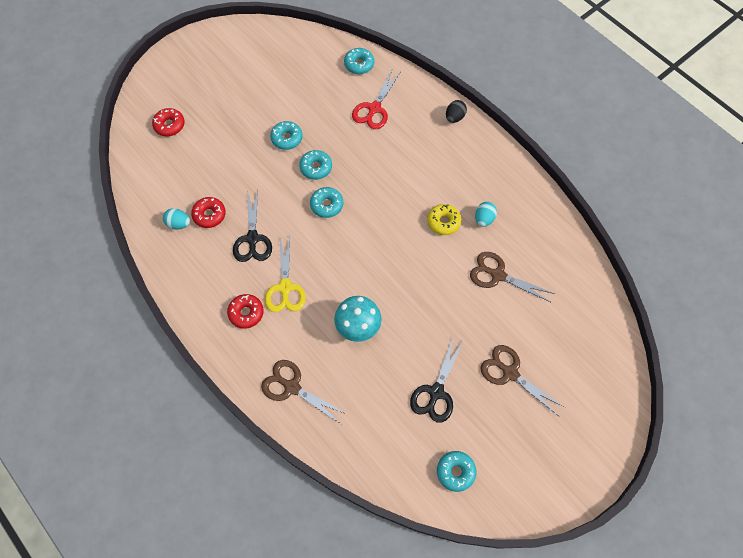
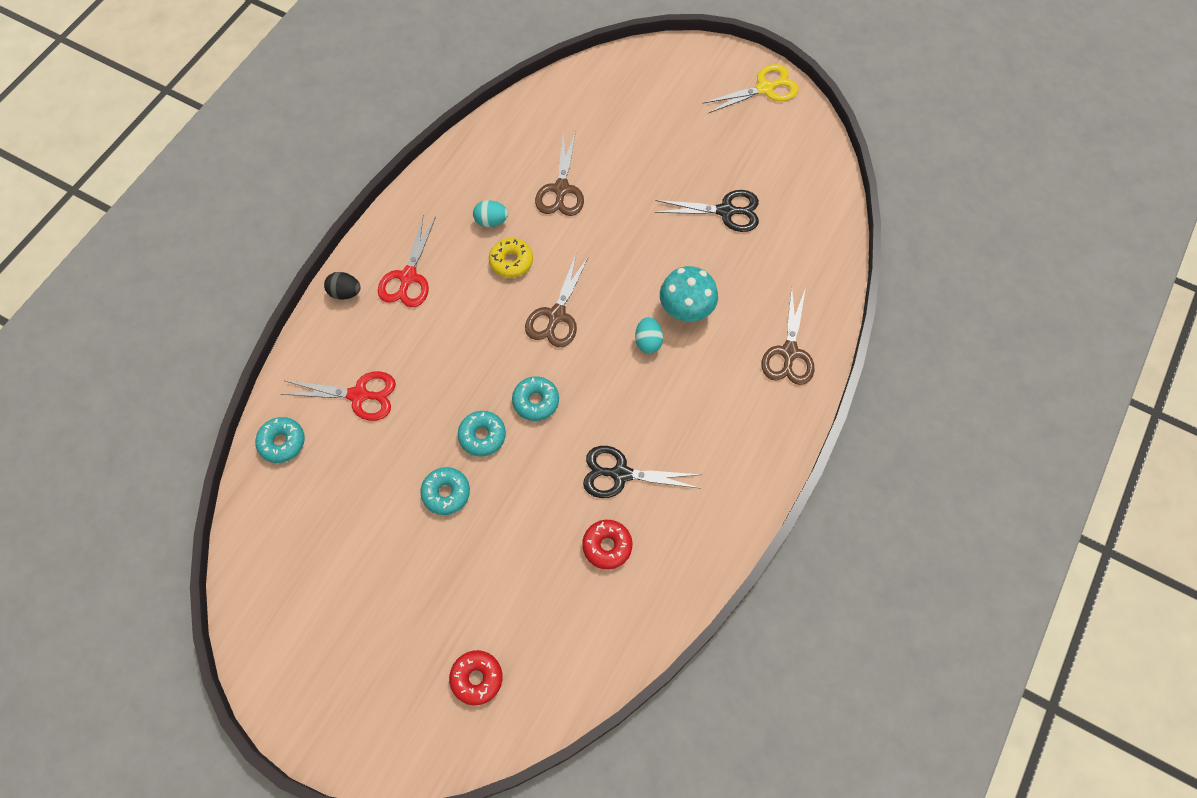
camera: 110 degrees left, 0 degrees up
(179, 224) = (636, 582): turquoise egg -> turquoise egg (648, 342)
(246, 313) = (724, 439): red donut -> none
(252, 239) = (620, 474): black scissors -> black scissors turned 150 degrees counterclockwise
(285, 287) = (671, 407): yellow scissors -> yellow scissors (765, 88)
(453, 156) = (408, 277): none -> red scissors
(455, 472) = (799, 172): turquoise donut -> none
(510, 373) = (673, 151): brown scissors -> brown scissors (556, 315)

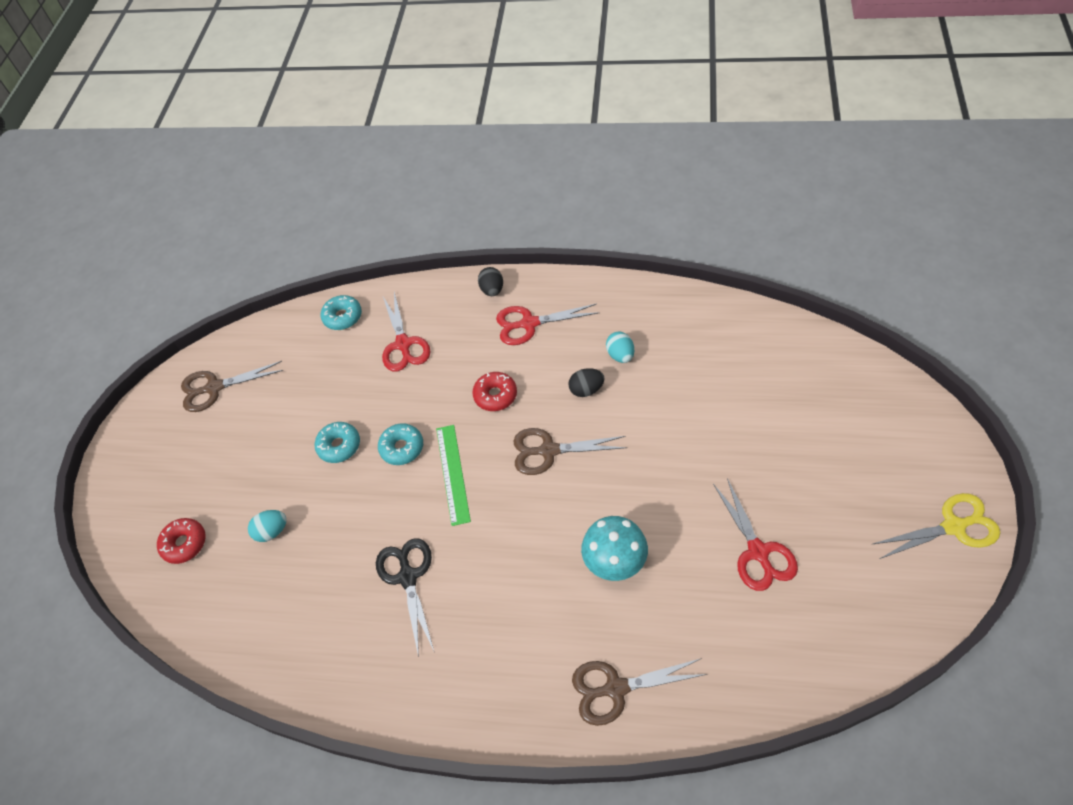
camera: 75 degrees right, 10 degrees down
(511, 262) = (586, 390): yellow donut -> black egg
(536, 401) = (453, 474): turquoise donut -> green ruler
(561, 189) = (689, 393): brown scissors -> brown scissors (214, 388)
(607, 546) = (332, 596): red donut -> red donut (495, 395)
(648, 342) = (560, 541): turquoise egg -> turquoise egg (272, 531)
(726, 211) = (758, 552): black scissors -> red scissors
(765, 88) = (953, 526): yellow scissors -> yellow scissors turned 60 degrees counterclockwise

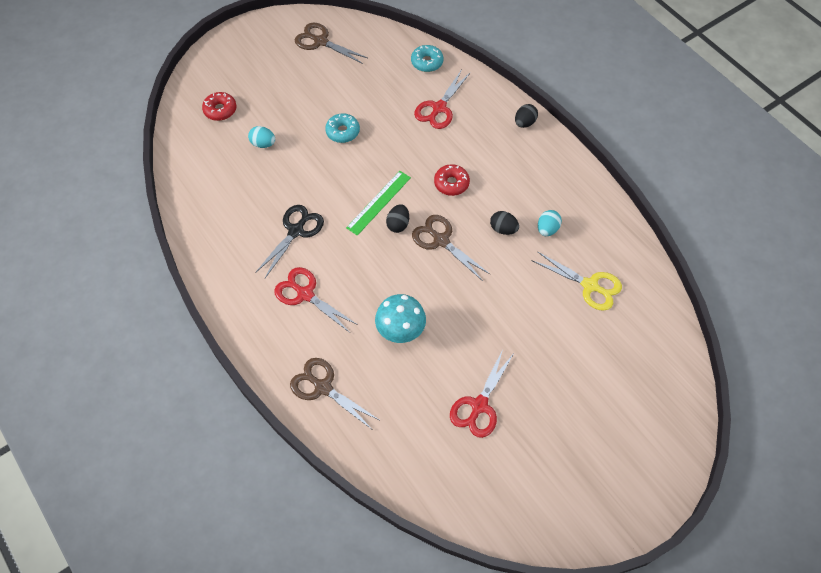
camera: 40 degrees right, 5 degrees up
(402, 448) = (371, 163): turquoise donut -> none
(494, 475) = (398, 224): none -> black egg
(529, 323) = (520, 162): red scissors -> red scissors (305, 294)
(953, 526) = (606, 513): yellow scissors -> yellow scissors (590, 286)

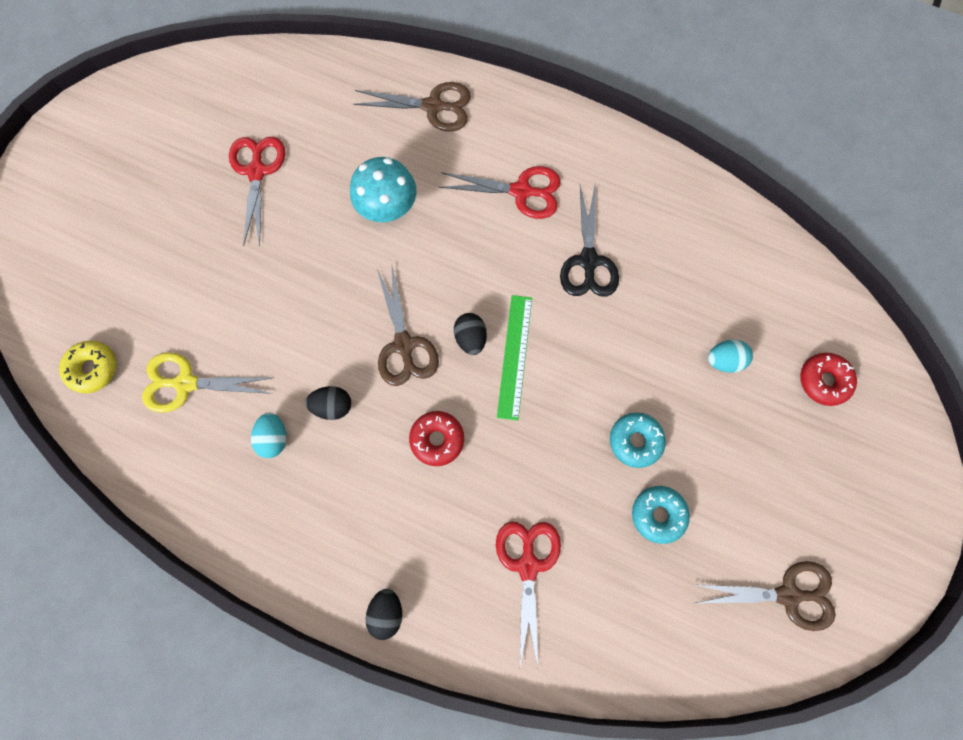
camera: 150 degrees right, 15 degrees up
(427, 62) = (600, 651): turquoise donut -> turquoise donut (658, 514)
(441, 240) = (404, 345): brown scissors -> brown scissors turned 60 degrees clockwise
(649, 324) = (93, 368): none -> yellow donut

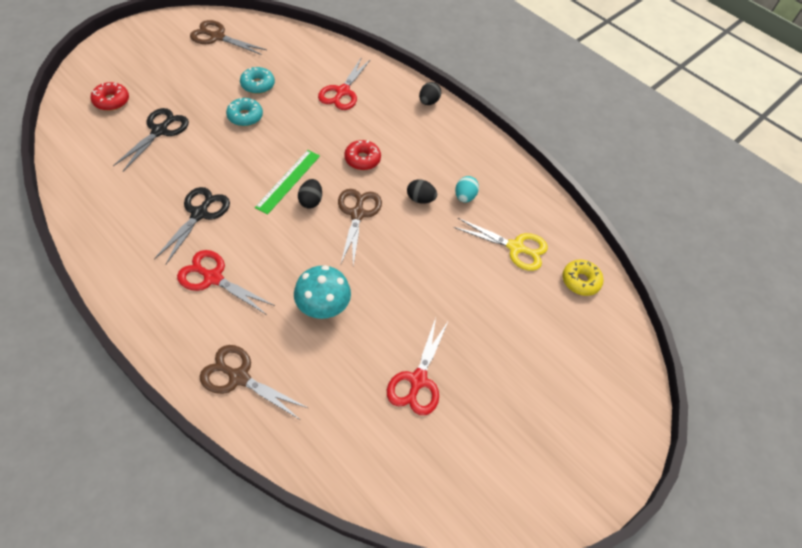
camera: 165 degrees left, 20 degrees down
(724, 360) = (160, 131): turquoise egg -> black scissors

